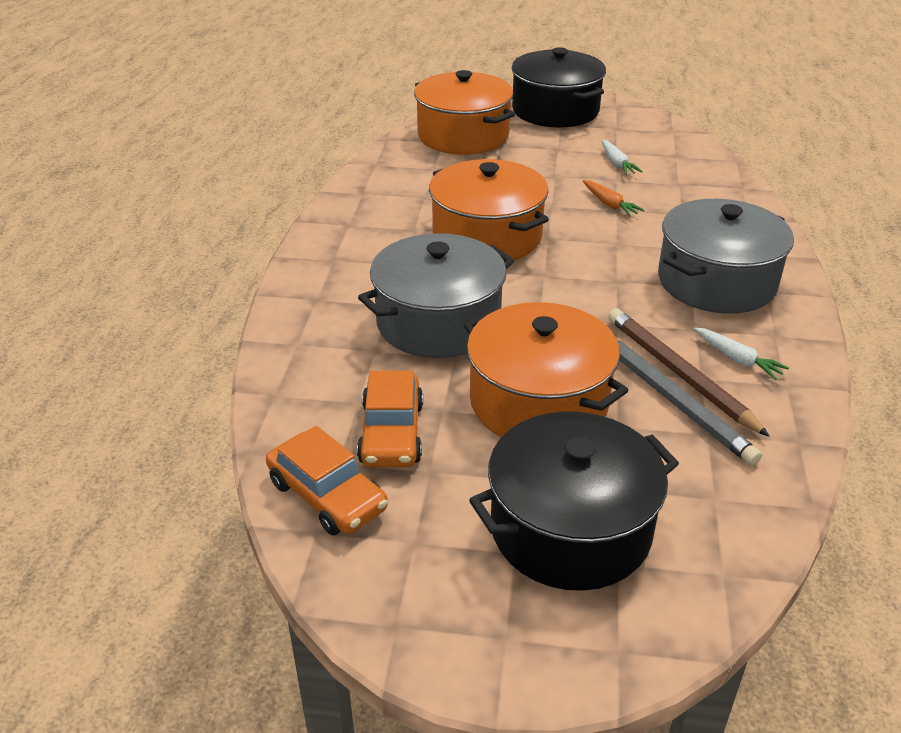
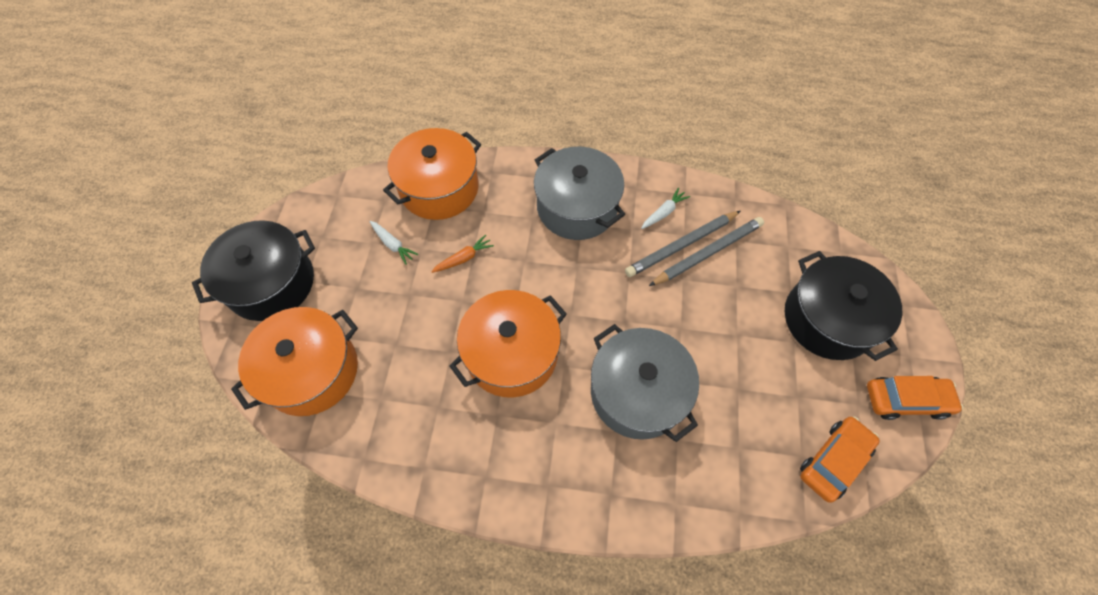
camera: 90 degrees left, 25 degrees up
(392, 433) = (767, 422): orange car -> orange car (905, 400)
(538, 402) = (721, 328): orange pot -> orange pot (439, 188)
(617, 163) = (393, 244): white carrot -> white carrot turned 60 degrees clockwise
(679, 373) = (681, 245): brown pencil -> grey pencil

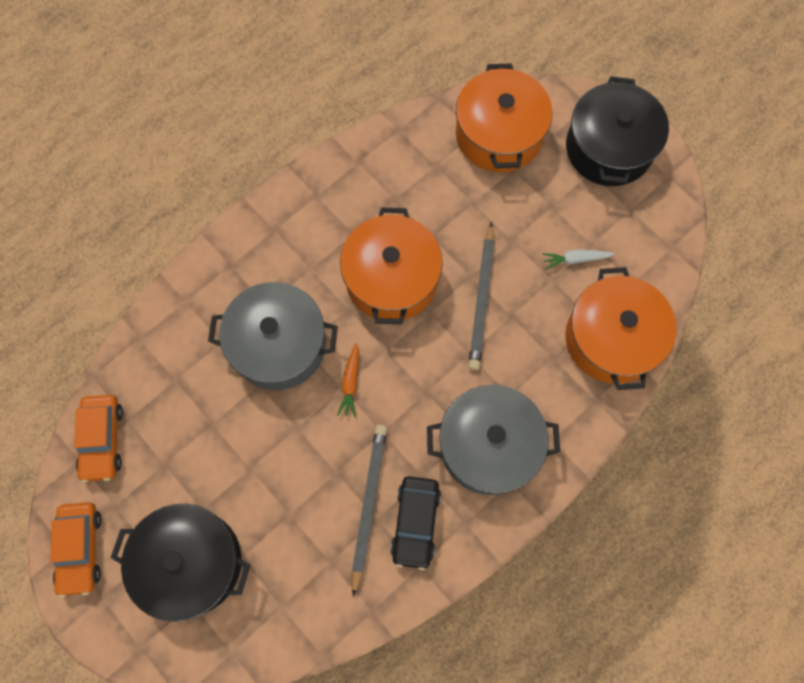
camera: 130 degrees right, 10 degrees up
(464, 258) = (513, 306): orange carrot -> orange carrot (350, 383)
(664, 212) = (415, 523): white carrot -> black car
(708, 253) = (340, 521): grey pencil -> grey pencil (482, 299)
(905, 400) = (81, 549): orange car -> orange car turned 45 degrees counterclockwise

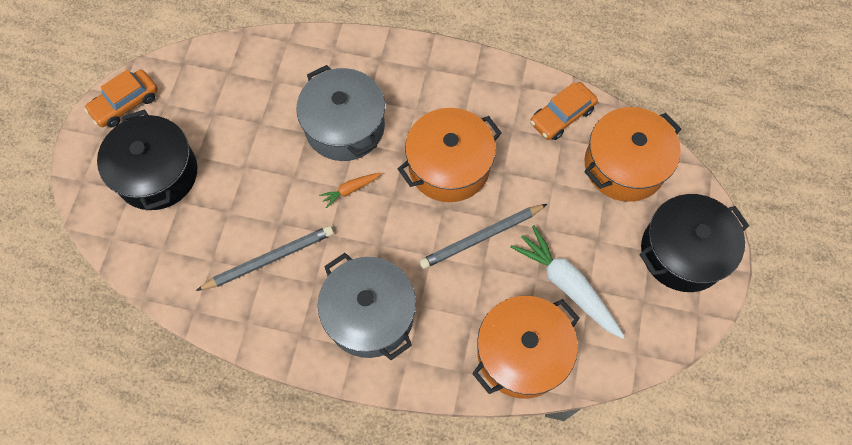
camera: 55 degrees right, 5 degrees down
(103, 440) = (205, 67): orange car -> orange car (562, 116)
(415, 523) = (277, 300): black car -> none
(575, 259) = (567, 285): white carrot -> white carrot, size x2.04

